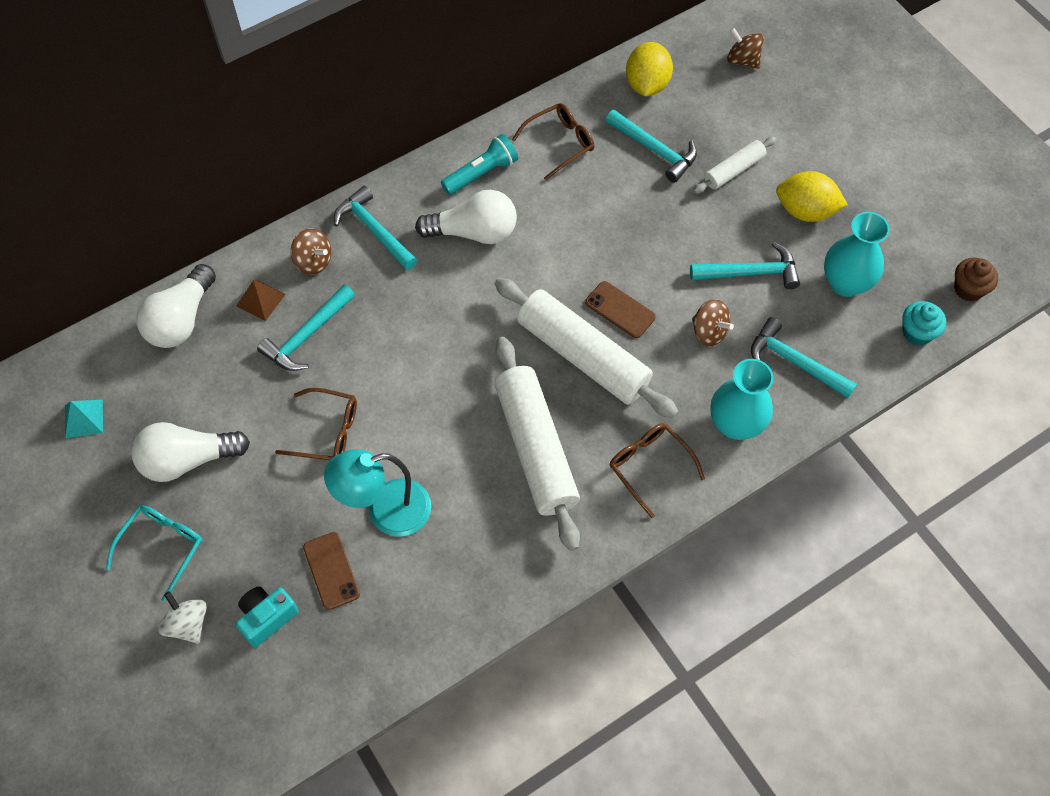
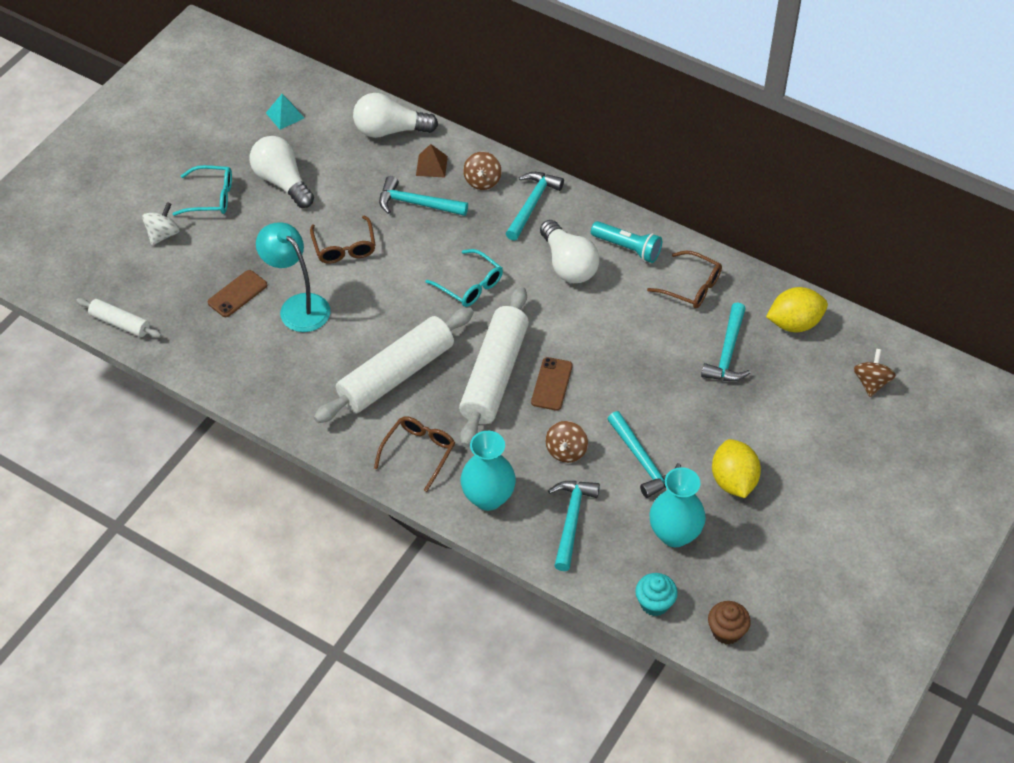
camera: 65 degrees right, 10 degrees down
(267, 618) = (186, 273): turquoise camera -> none
(451, 331) = (469, 285): none -> turquoise glasses
(733, 170) = (743, 415): white rolling pin -> white rolling pin (120, 323)

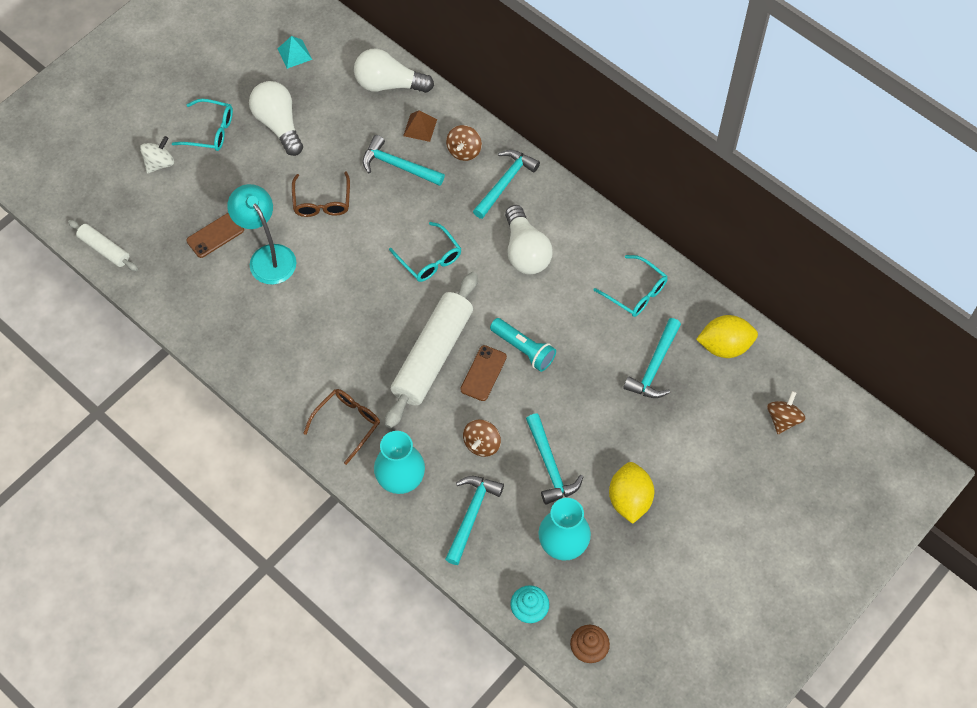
camera: 10 degrees right, 10 degrees up
(396, 374) = (343, 341): white rolling pin -> none
(627, 248) = (585, 242): turquoise flashlight -> turquoise flashlight (523, 349)
(691, 286) = (635, 292): brown glasses -> turquoise glasses

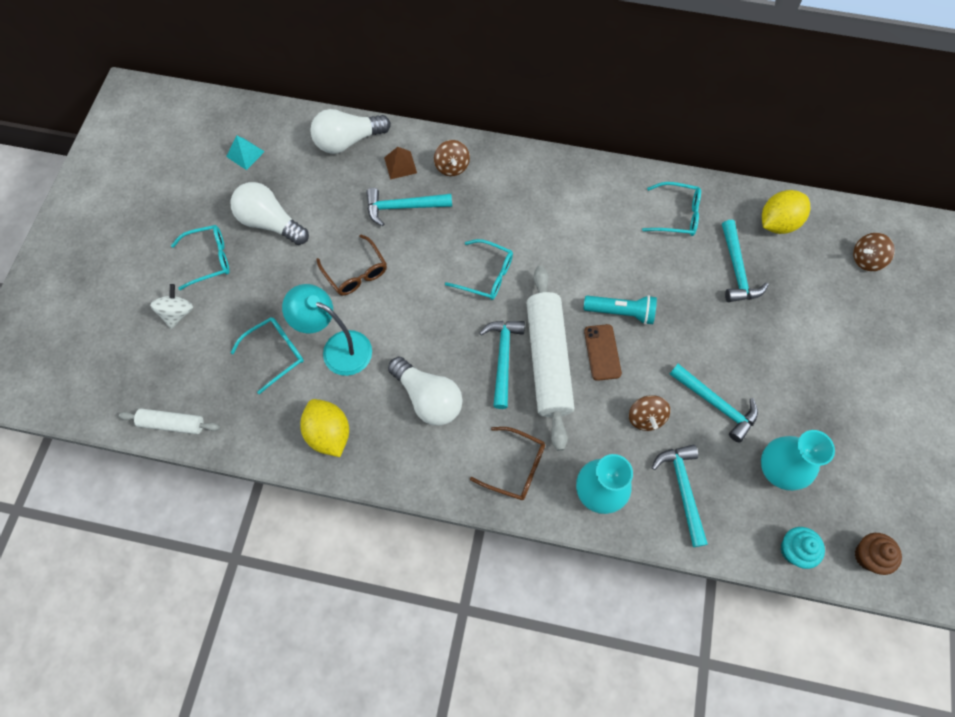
camera: 30 degrees left, 5 degrees up
(215, 235) = (275, 354): brown phone -> turquoise glasses
(347, 424) = (515, 467): brown glasses -> brown glasses turned 105 degrees clockwise
(505, 183) = (505, 177): turquoise hammer -> turquoise hammer (503, 359)
(525, 251) = (563, 226): white light bulb -> white light bulb (428, 398)
(629, 500) = (801, 397): yellow lemon -> yellow lemon (329, 433)
(783, 419) = (866, 259): brown spinning top -> brown spinning top turned 105 degrees counterclockwise

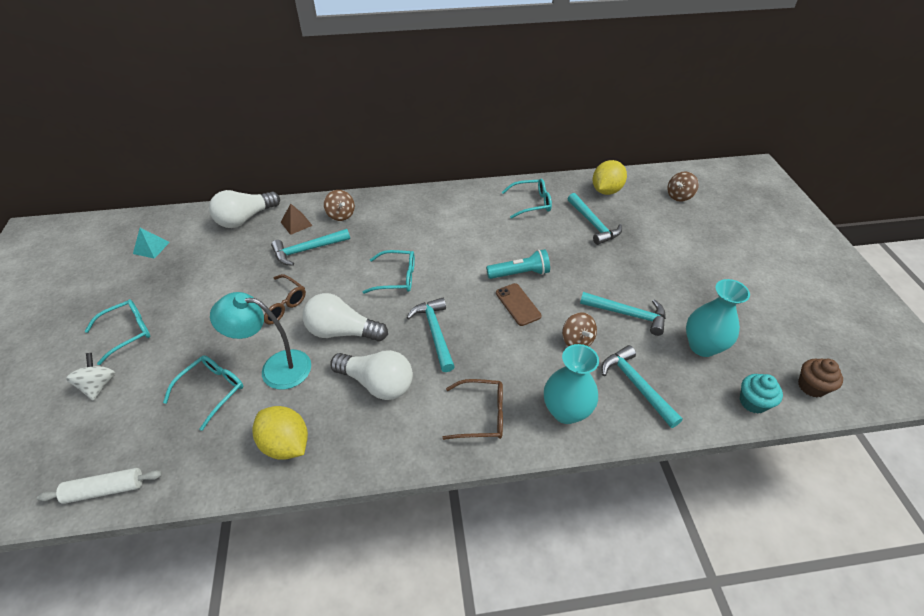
camera: 20 degrees left, 20 degrees down
(270, 223) = (185, 290): white light bulb -> white light bulb (342, 331)
(547, 360) = (474, 323): white rolling pin -> none

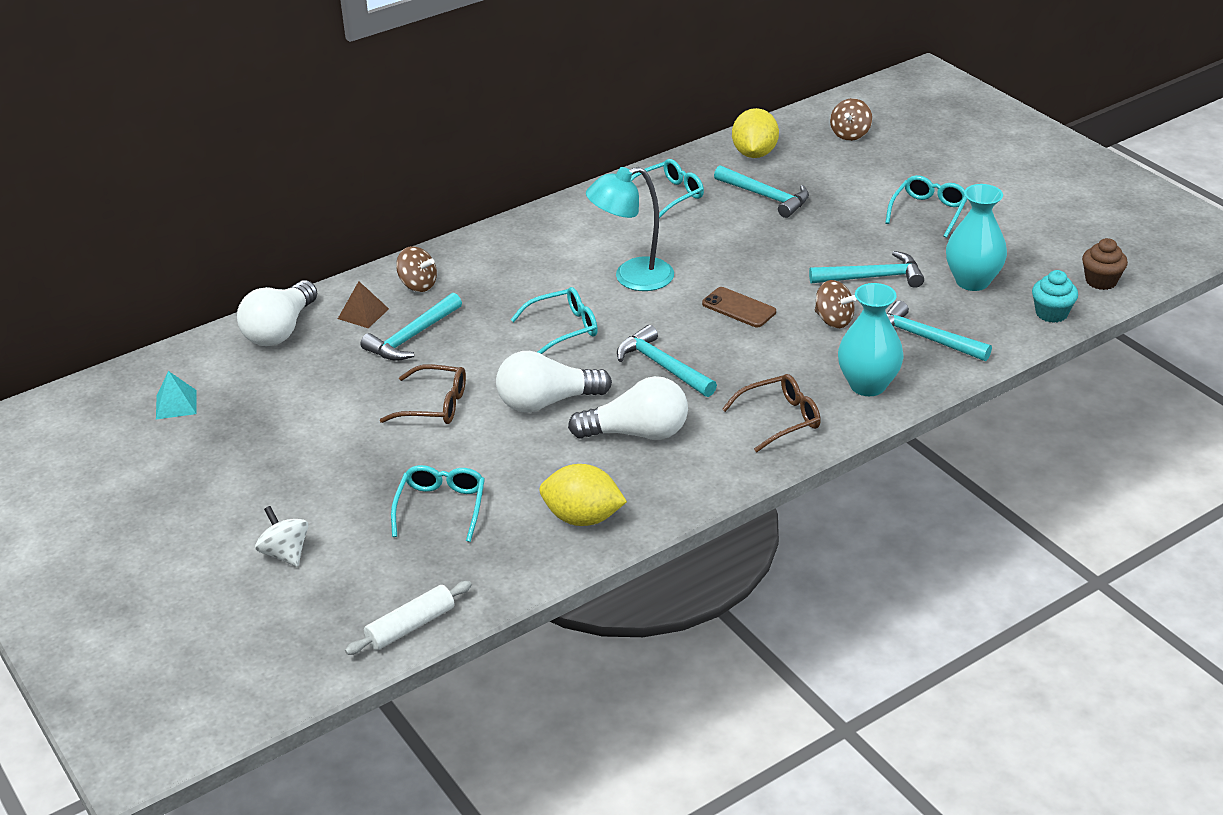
camera: 25 degrees left, 10 degrees down
(127, 333) = (258, 496): turquoise glasses -> turquoise glasses (928, 212)
(276, 368) = (499, 462): turquoise lamp -> turquoise lamp (632, 278)
(520, 273) = (716, 276): turquoise flashlight -> none

